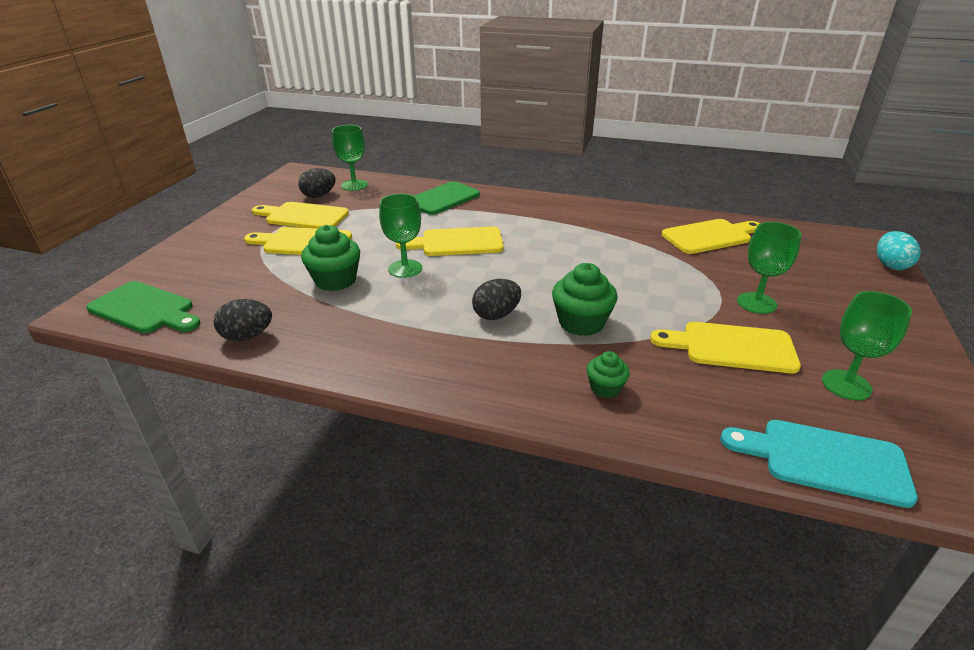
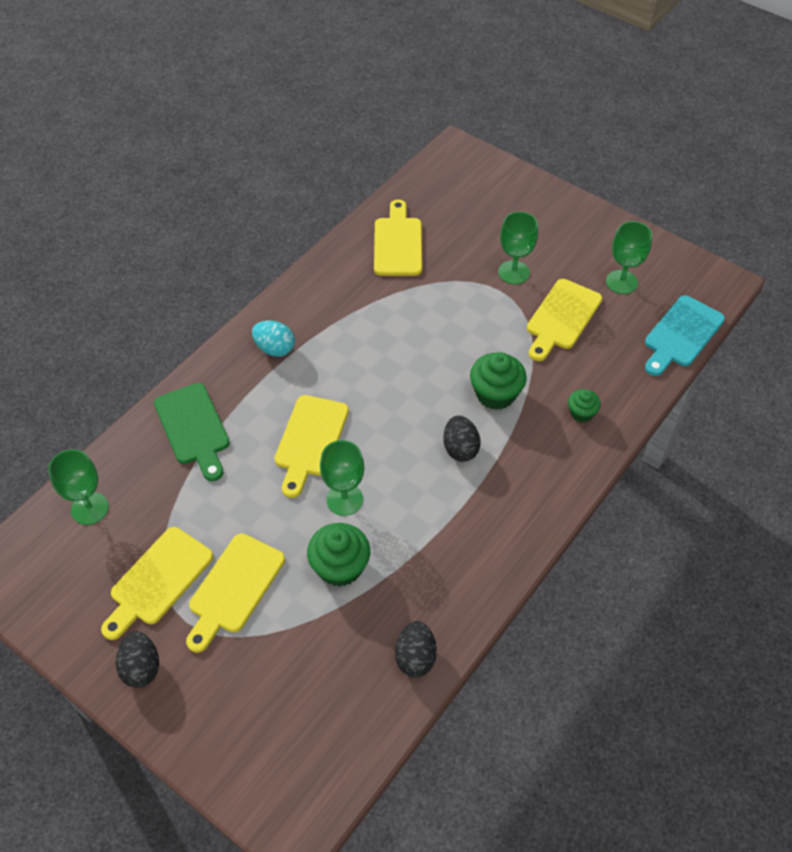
camera: 70 degrees left, 20 degrees up
(145, 309) = (319, 760): green cutting board -> none
(319, 195) = (100, 554): black egg -> black egg (141, 667)
(890, 265) = (497, 164): turquoise egg -> turquoise egg (275, 349)

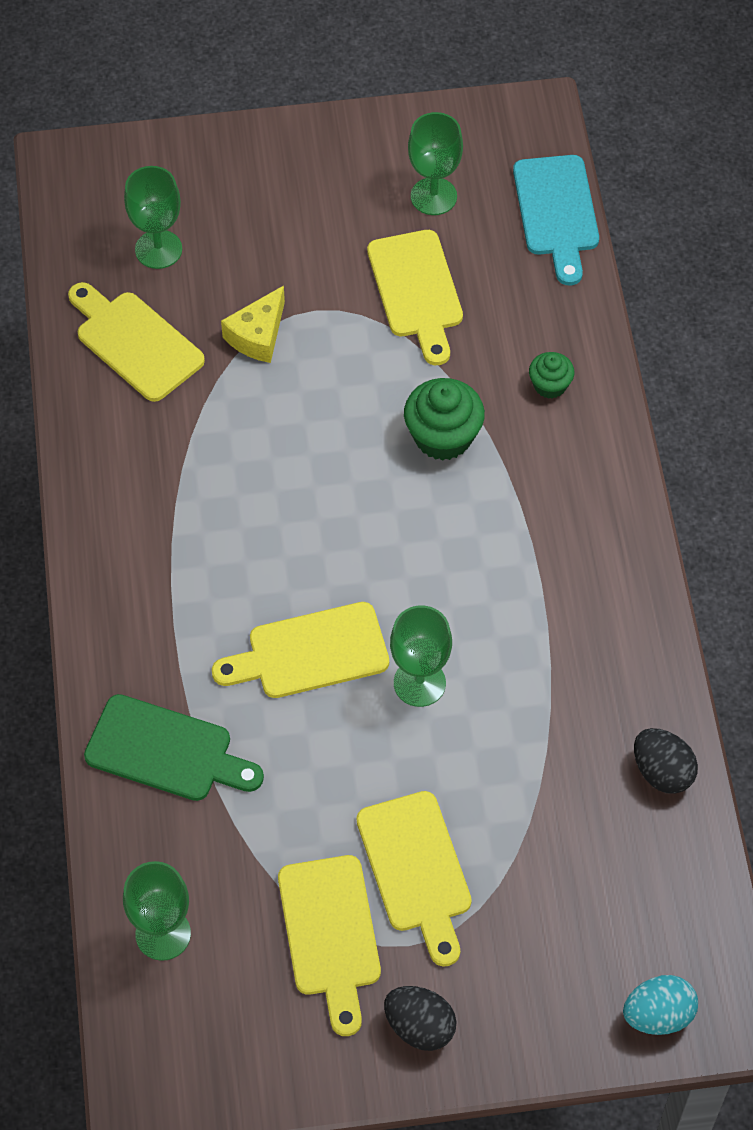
camera: 45 degrees left, 5 degrees up
(275, 349) = (146, 585): turquoise egg -> turquoise egg (658, 1015)
(310, 440) = (310, 653): yellow cutting board -> yellow cutting board turned 105 degrees clockwise
(340, 567) = (494, 753): green cupcake -> none
(458, 281) = (257, 335): none -> yellow cheese
(460, 448) = (473, 527): black egg -> none
(513, 272) = (306, 276): green goblet -> green goblet (158, 249)

